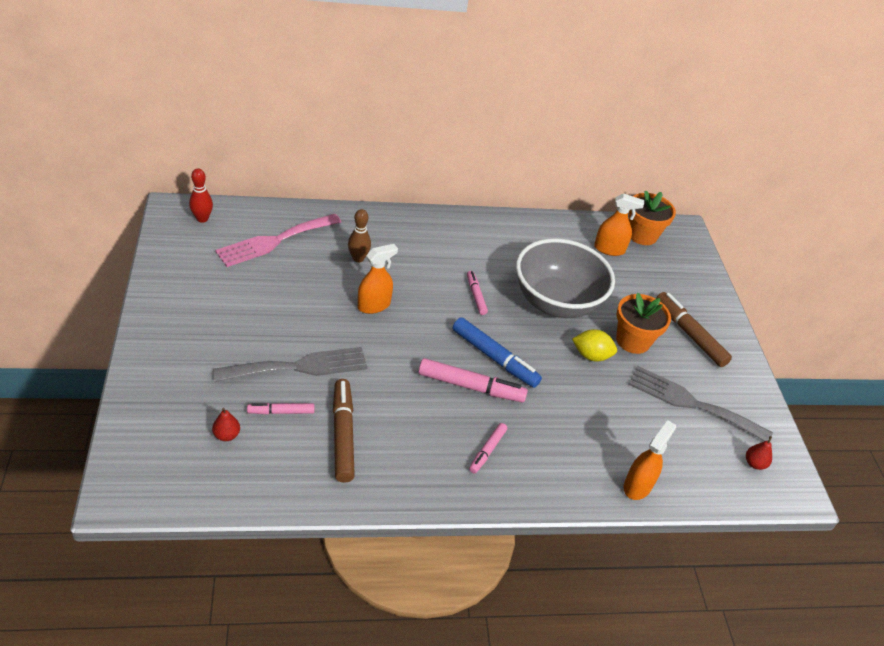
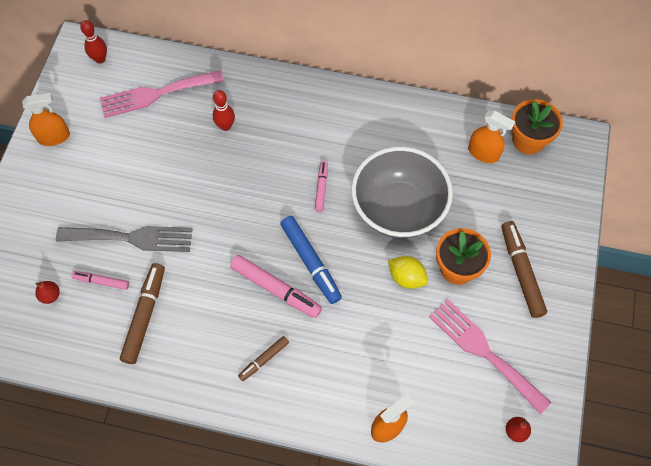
camera: 25 degrees right, 20 degrees up
(358, 258) = (225, 126): brown bowling pin -> red bowling pin
(374, 305) = (221, 182): orange spray bottle -> orange spray bottle (54, 137)
(487, 451) = (264, 360): pink marker -> brown marker
(691, 403) = (484, 351): grey fork -> pink fork

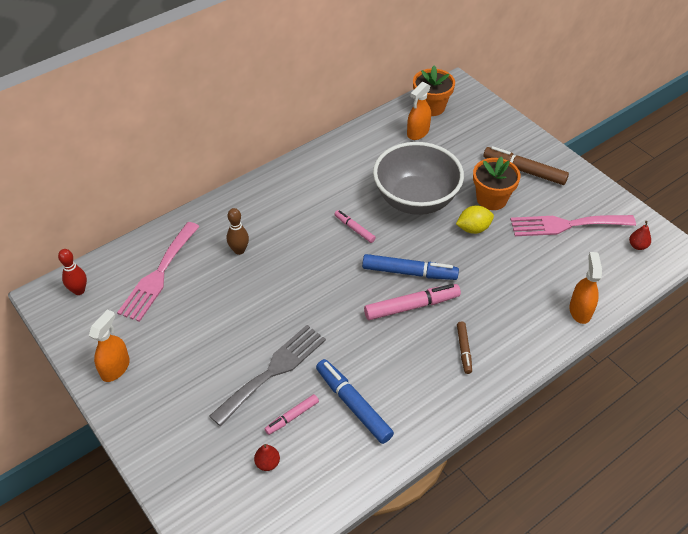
camera: 50 degrees left, 15 degrees down
(145, 315) = (353, 405): brown marker -> blue marker
(225, 126) = (239, 250): red bowling pin -> brown bowling pin
(483, 153) = (418, 132): orange spray bottle -> orange spray bottle turned 150 degrees clockwise

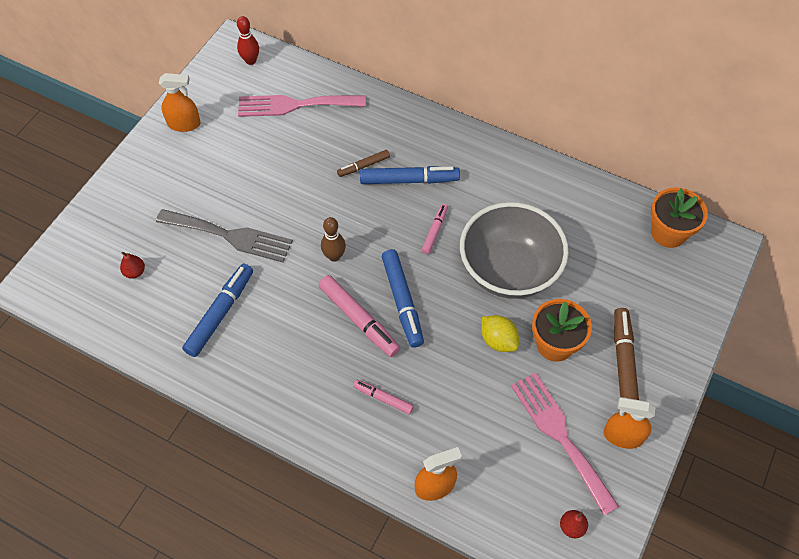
camera: 65 degrees right, 10 degrees up
(239, 250) = (355, 150): brown bowling pin -> brown bowling pin (334, 256)
(292, 417) = (188, 271): pink marker -> pink marker (383, 398)
(294, 226) = (409, 180): none -> blue marker
(418, 132) = (616, 235): orange spray bottle -> orange spray bottle (623, 436)
(464, 350) = (326, 386): brown marker -> brown marker (363, 166)

